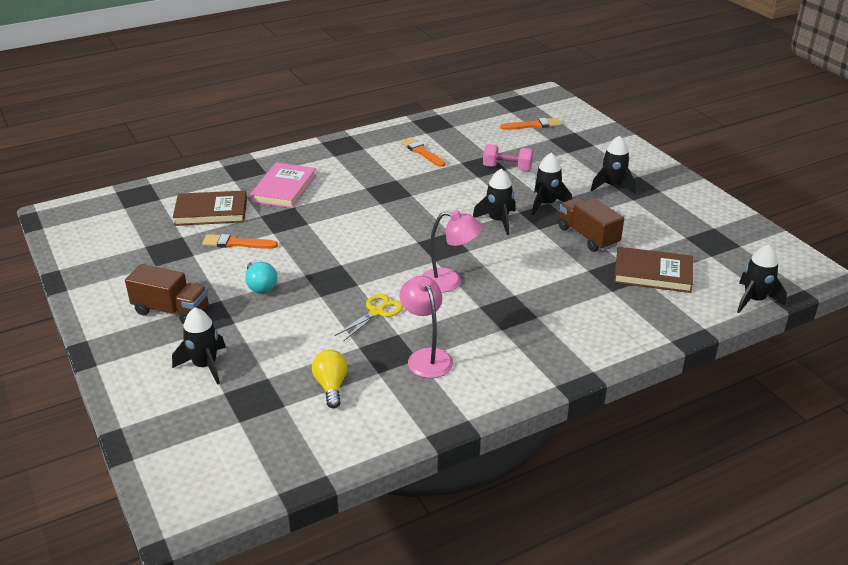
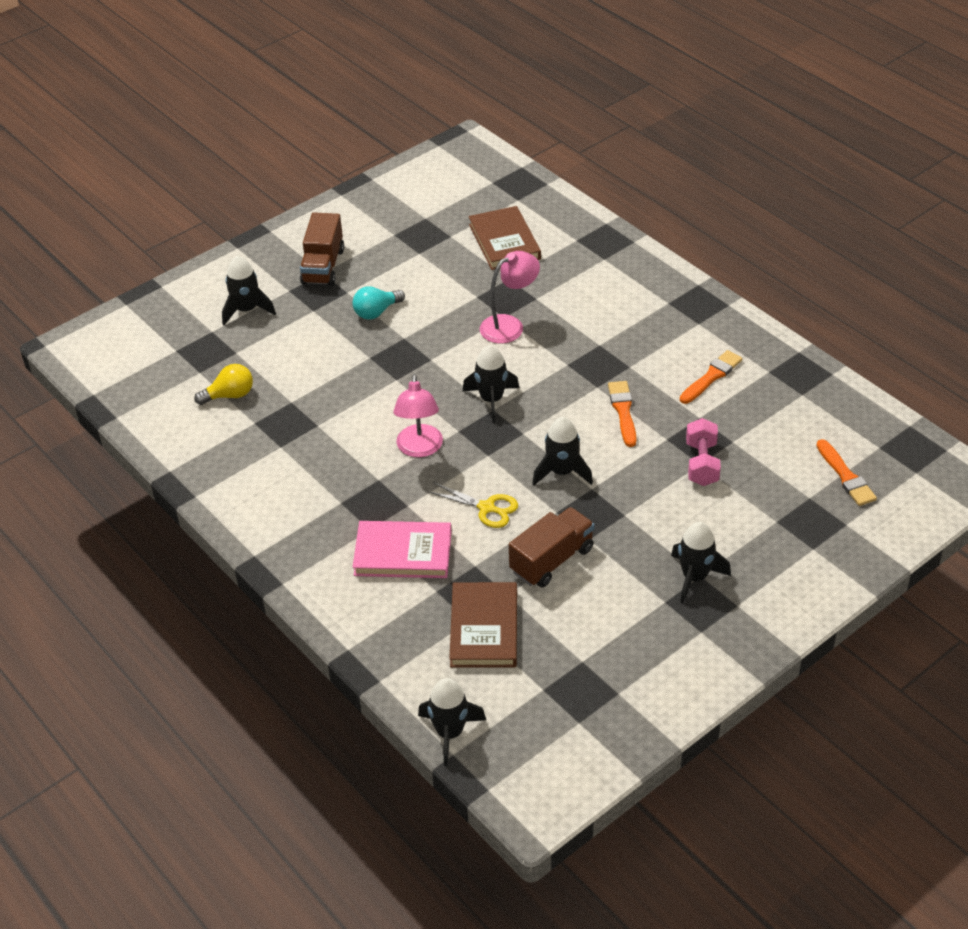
camera: 80 degrees right, 10 degrees up
(236, 243) = (448, 276): orange brush -> orange brush (623, 411)
(284, 189) = (572, 281): pink book -> pink book (403, 553)
(376, 312) = (351, 403): yellow scissors -> yellow scissors (486, 508)
(426, 357) = (284, 452): pink lamp -> pink lamp (509, 325)
(546, 204) = (620, 513): black rocket -> black rocket (491, 400)

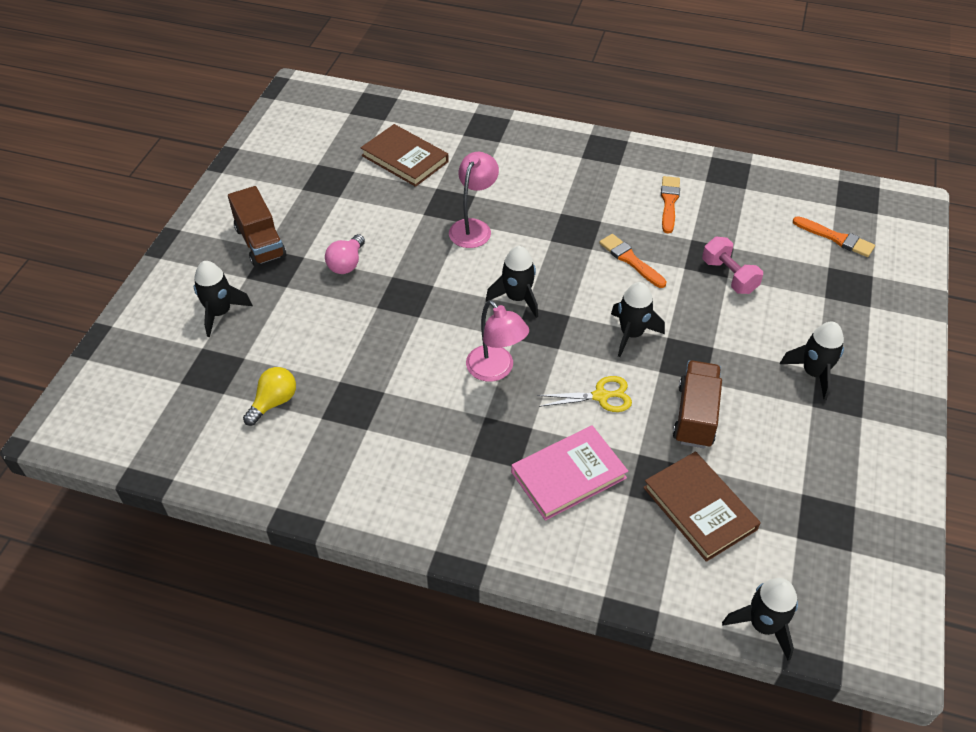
camera: 35 degrees left, 5 degrees up
(376, 312) = (347, 263): turquoise light bulb -> pink light bulb

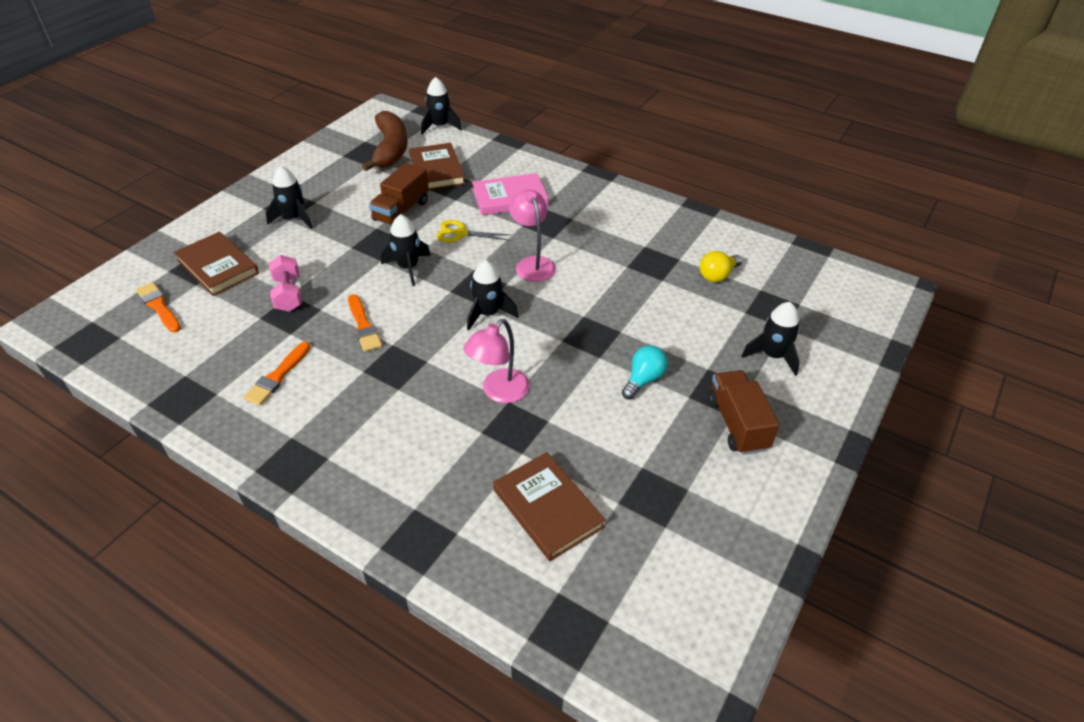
camera: 165 degrees left, 5 degrees down
(347, 263) = (643, 379): pink light bulb -> turquoise light bulb
(798, 540) = (390, 149): none -> brown banana
(829, 290) = (218, 267): none -> brown book

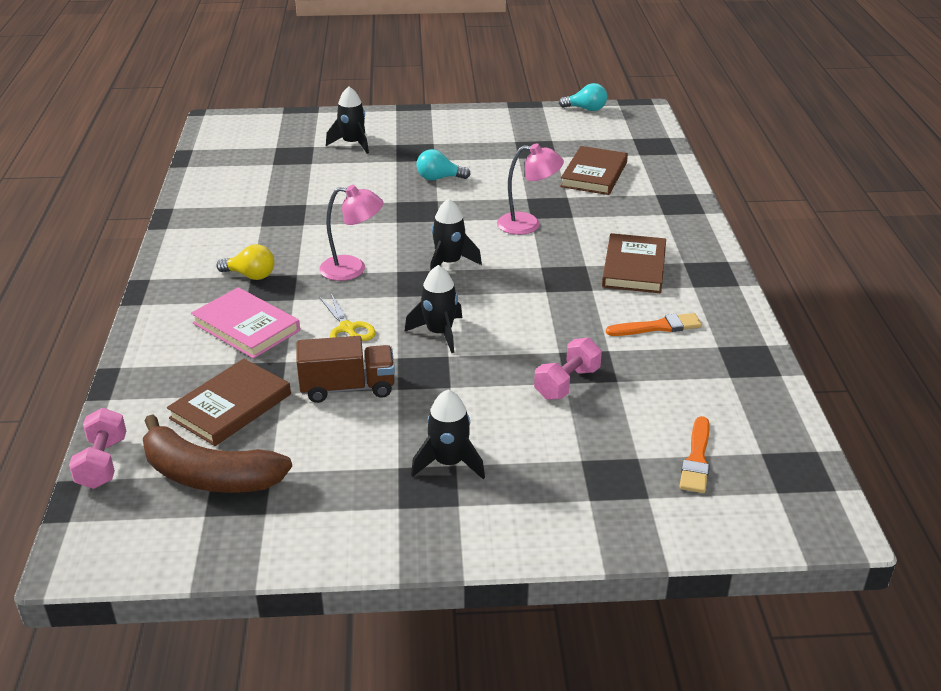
camera: 125 degrees left, 10 degrees down
(218, 267) = (595, 462): brown book -> brown book (634, 267)
(363, 326) = (546, 316): orange brush -> none
(390, 149) = (209, 475): brown banana -> brown banana turned 120 degrees counterclockwise
(440, 126) = (102, 463): black rocket -> pink dumbbell
(532, 264) = (352, 269): pink lamp -> pink lamp turned 120 degrees counterclockwise
(717, 275) = (272, 184): yellow light bulb -> yellow light bulb (250, 275)
(737, 424) = (438, 140): brown truck -> none
(738, 633) = (586, 109): none -> turquoise light bulb

